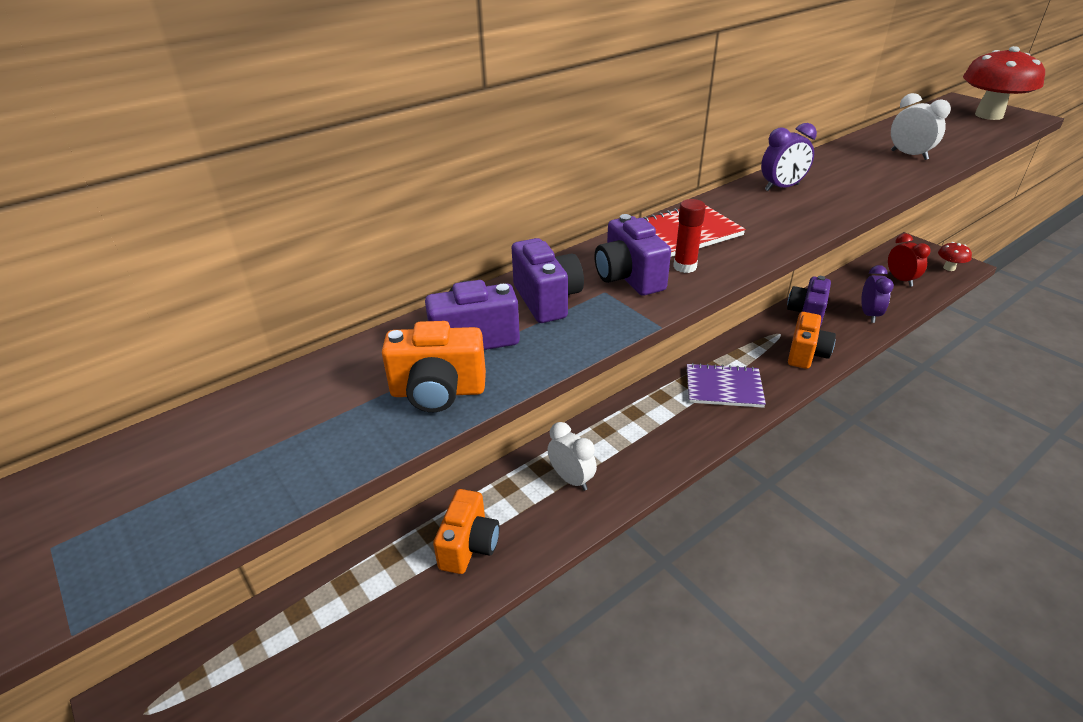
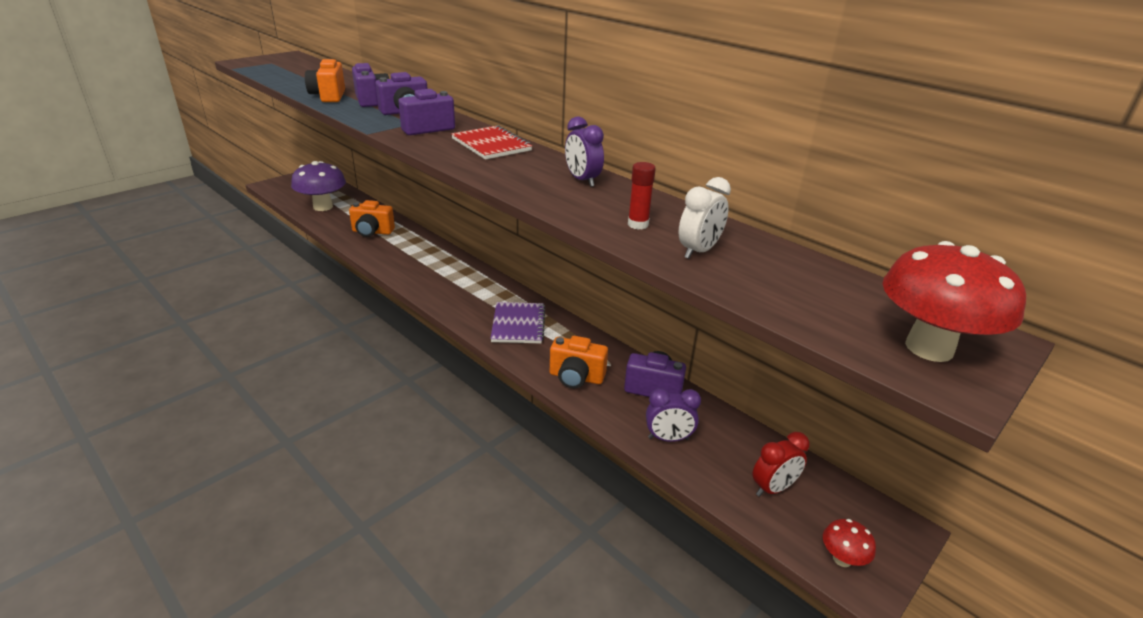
camera: 80 degrees right, 5 degrees down
(335, 644) = (323, 207): none -> purple mushroom
(571, 479) = (419, 260): white clock -> none
(685, 267) = (438, 142): red glue stick -> red glue stick (638, 224)

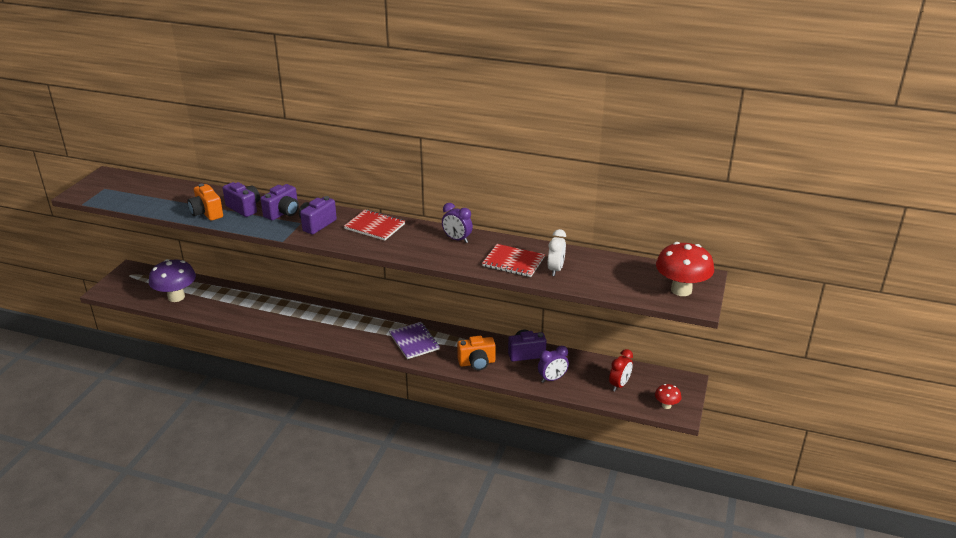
camera: 25 degrees left, 0 degrees up
(372, 232) = (242, 306): orange camera -> none
(638, 224) = (513, 262): red glue stick -> red notebook

